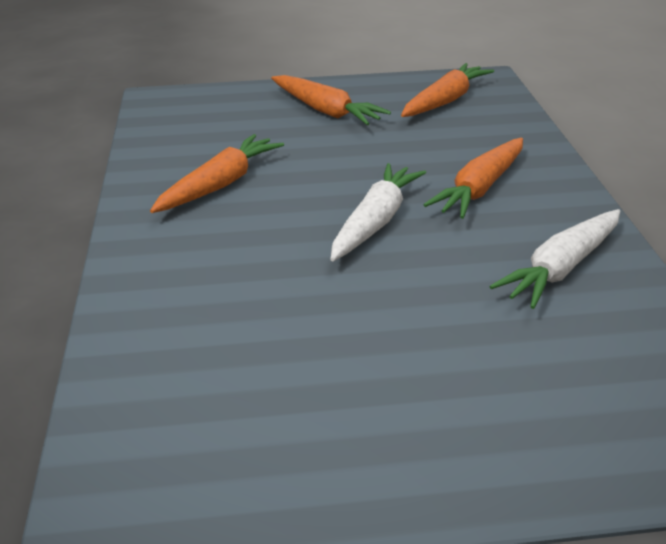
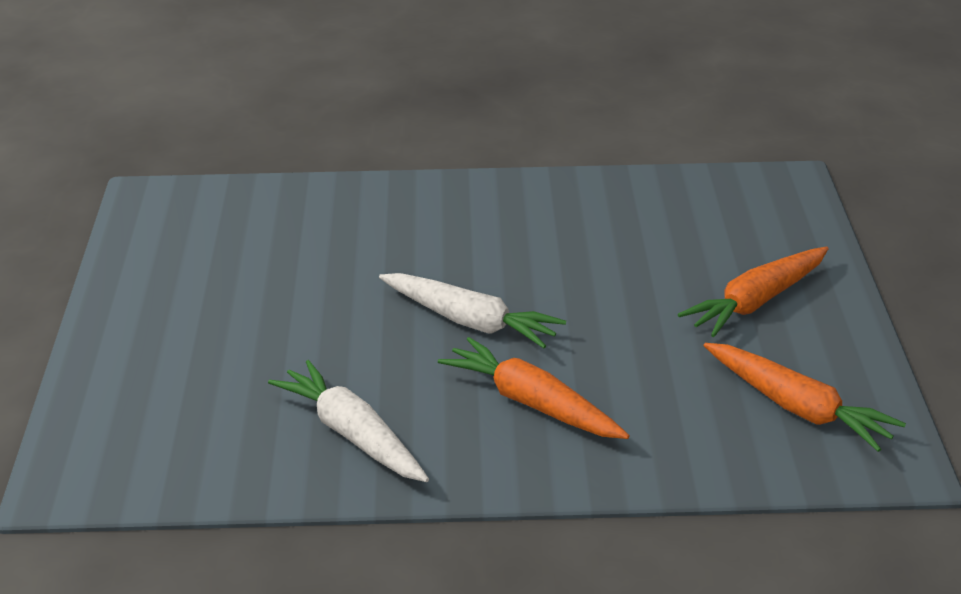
camera: 95 degrees right, 0 degrees up
(220, 184) = (564, 229): orange carrot -> none

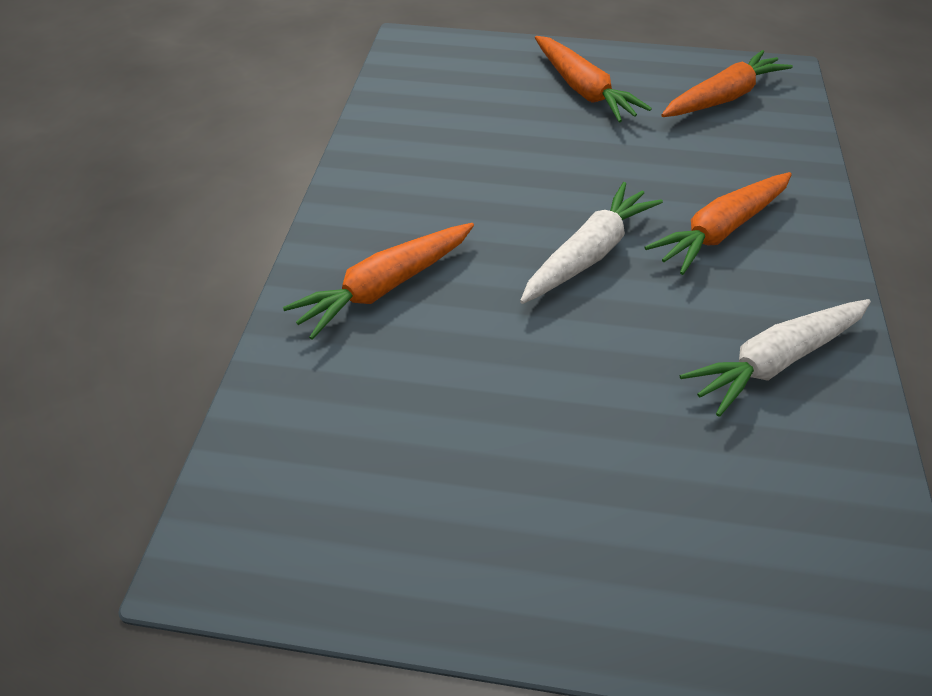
camera: 80 degrees left, 15 degrees up
(398, 221) = (384, 287): none -> orange carrot

